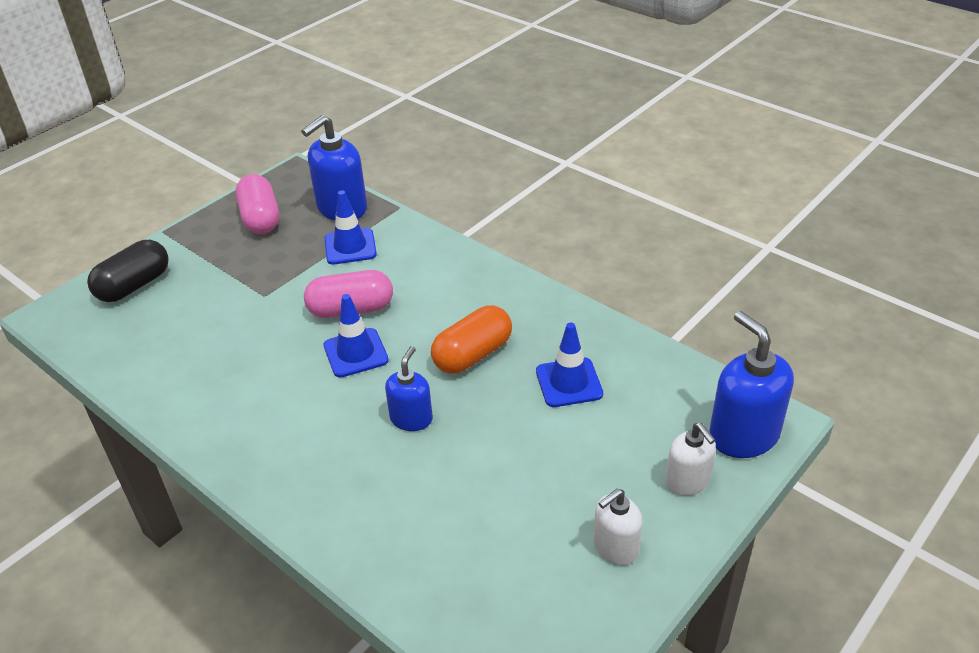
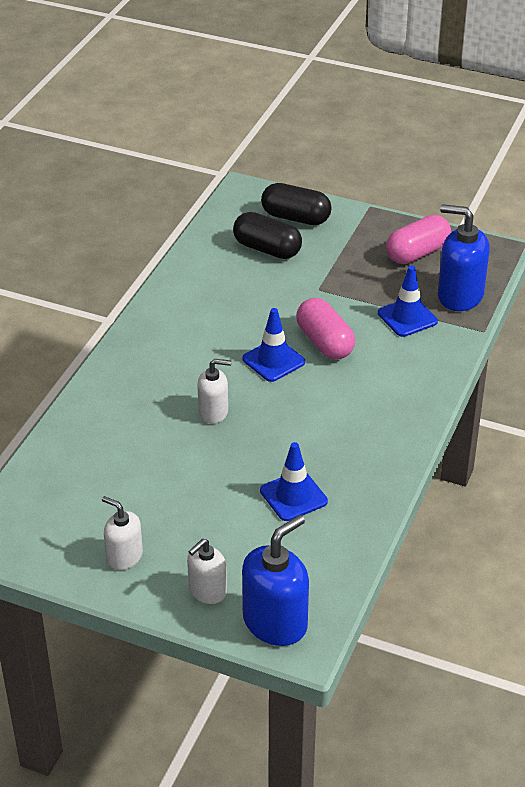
camera: 70 degrees right, 0 degrees up
(169, 318) = (267, 249): none -> black capsule
(411, 418) = (213, 412): blue soap dispenser -> white soap dispenser
(472, 355) = (302, 429): orange capsule -> none

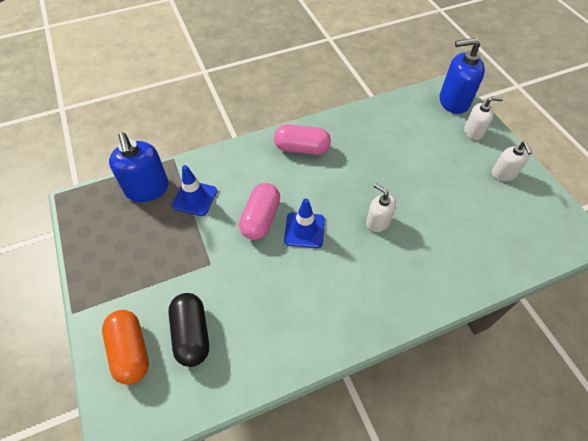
camera: 135 degrees left, 15 degrees up
(293, 496) = (386, 145): blue traffic cone -> none
(295, 218) = (131, 351): black capsule -> orange capsule
(417, 253) = (116, 240): pink capsule -> pink capsule (302, 148)

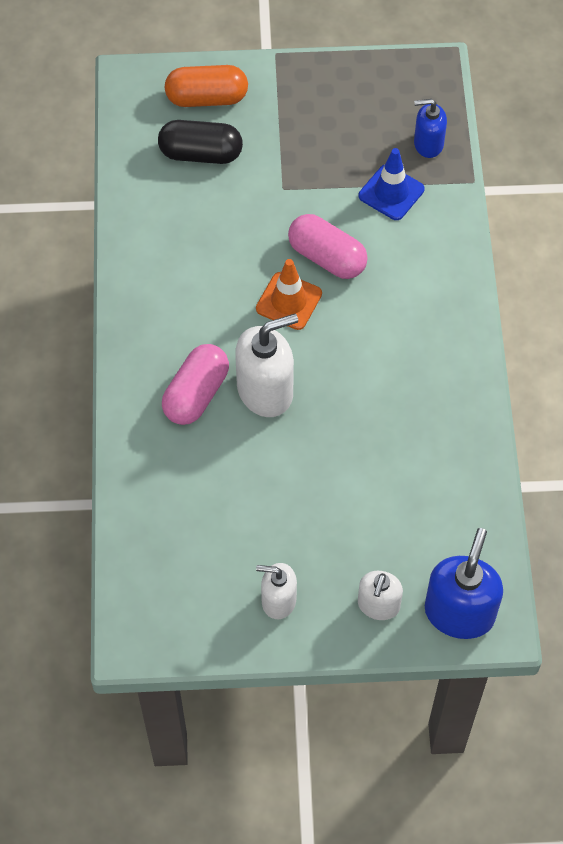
camera: 110 degrees right, 5 degrees up
(147, 189) = (428, 144): blue soap dispenser -> blue soap dispenser, size x0.60
(302, 148) = (434, 344): pink capsule -> pink capsule (196, 394)
(304, 230) = (289, 301): blue traffic cone -> orange traffic cone
(377, 222) = (265, 390): white soap dispenser -> white soap dispenser, size x1.66

